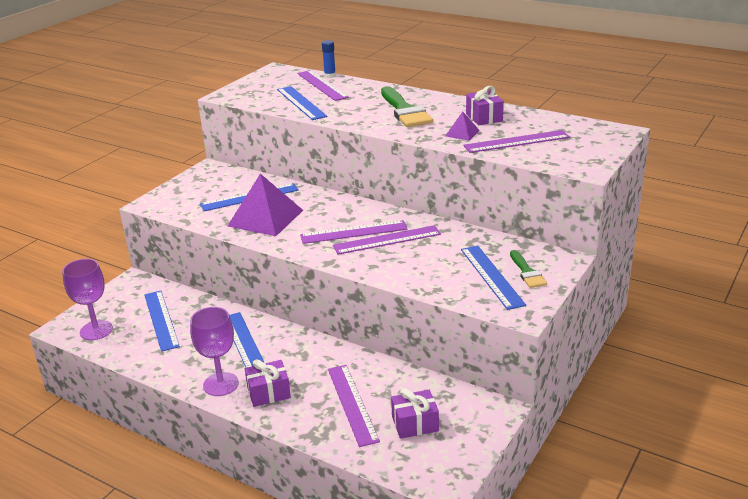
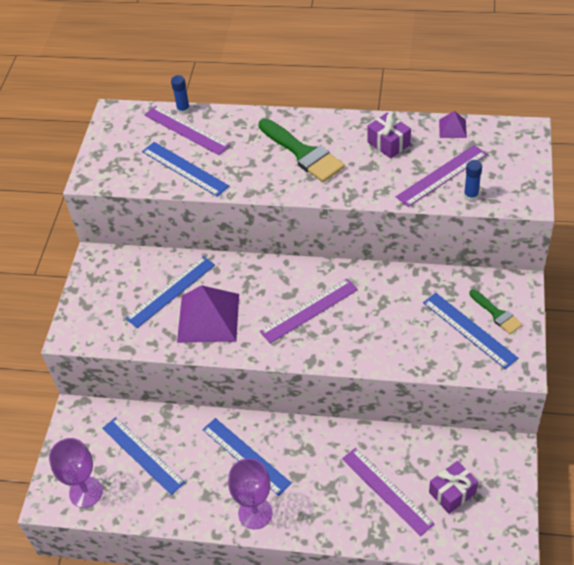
camera: 20 degrees left, 20 degrees up
(268, 393) = (305, 506): purple gift -> none
(387, 240) = (347, 311): purple ruler -> none
(462, 133) = (382, 176): purple pyramid -> purple pyramid (452, 128)
(534, 157) = (471, 196): none -> blue glue stick

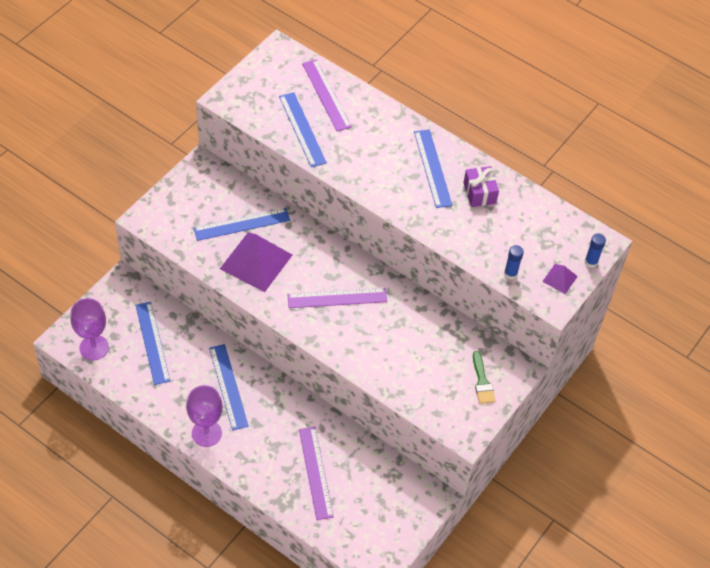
camera: 20 degrees right, 5 degrees up
(183, 110) = (336, 75): blue glue stick -> blue glue stick (591, 262)
(303, 153) = (404, 165): green brush -> none
(441, 175) = (501, 244): purple ruler -> none
(452, 128) = (542, 207): purple pyramid -> purple pyramid (560, 278)
(452, 492) = (364, 502): purple gift -> none
(469, 330) = (450, 382): blue ruler -> blue ruler (432, 168)

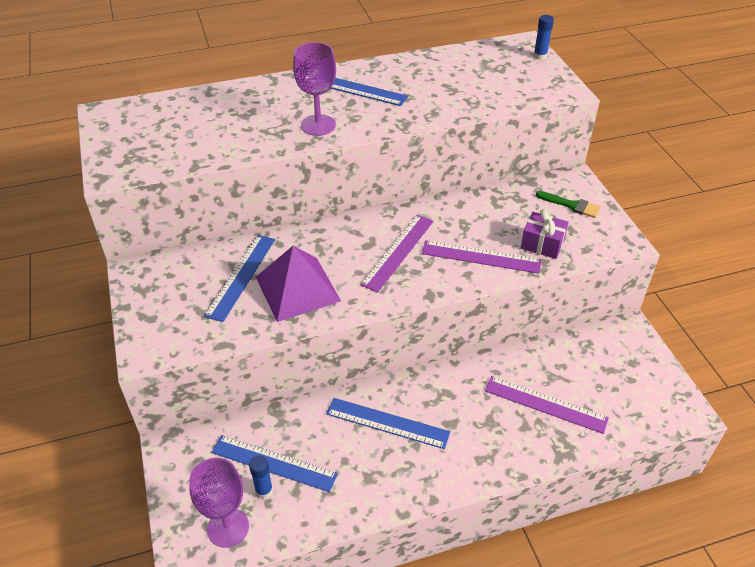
camera: 50 degrees left, 10 degrees down
(206, 433) = (431, 475): purple goblet -> purple goblet (318, 125)
(302, 129) = (216, 141): blue ruler -> none
(326, 95) = (196, 109): purple ruler -> purple ruler (481, 257)
(479, 193) = (410, 77): purple gift -> purple gift (542, 244)
(510, 274) = (515, 99): blue glue stick -> blue glue stick (264, 490)
(560, 278) = (543, 77): purple pyramid -> none

